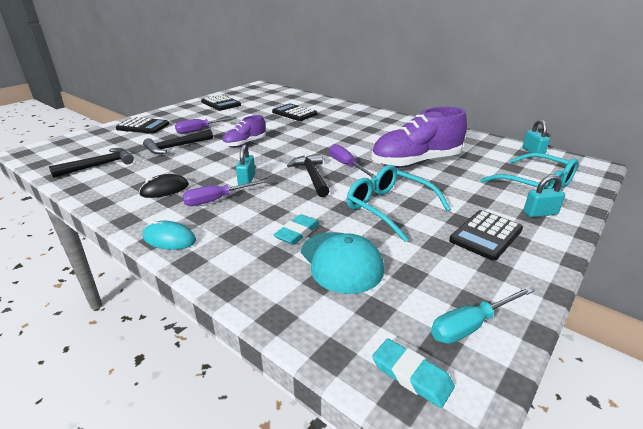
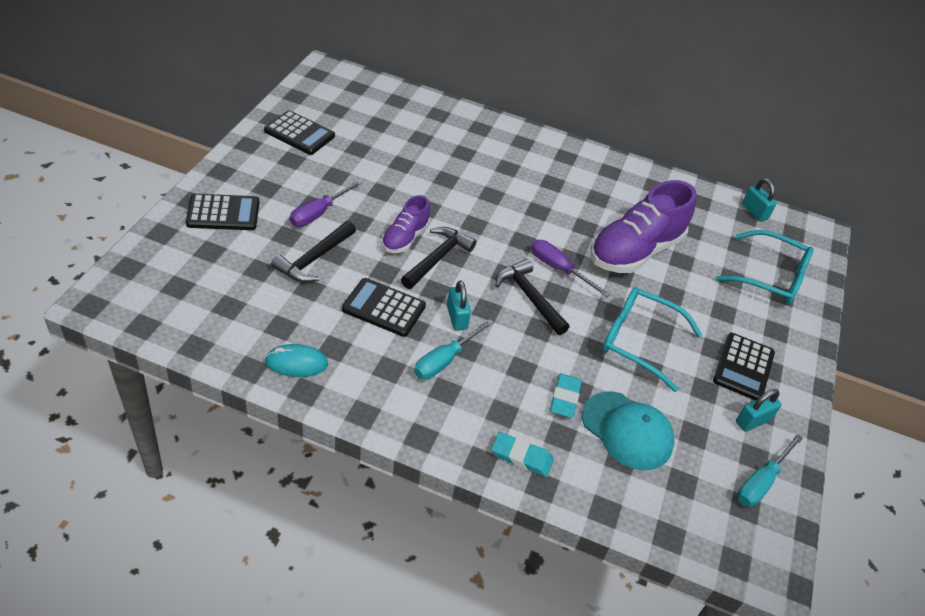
camera: 25 degrees left, 15 degrees up
(99, 165) = (238, 317): black hammer -> black hammer (437, 258)
(164, 189) = (368, 352): black mouse -> none
(169, 239) = (437, 434): turquoise mouse -> turquoise mouse (296, 363)
(217, 200) = (445, 360): purple screwdriver -> turquoise screwdriver
(294, 113) = (429, 151): black calculator -> black calculator (384, 308)
(411, 375) = (734, 540): turquoise eraser -> turquoise eraser (521, 457)
(540, 213) = (783, 324): turquoise padlock -> turquoise padlock (753, 421)

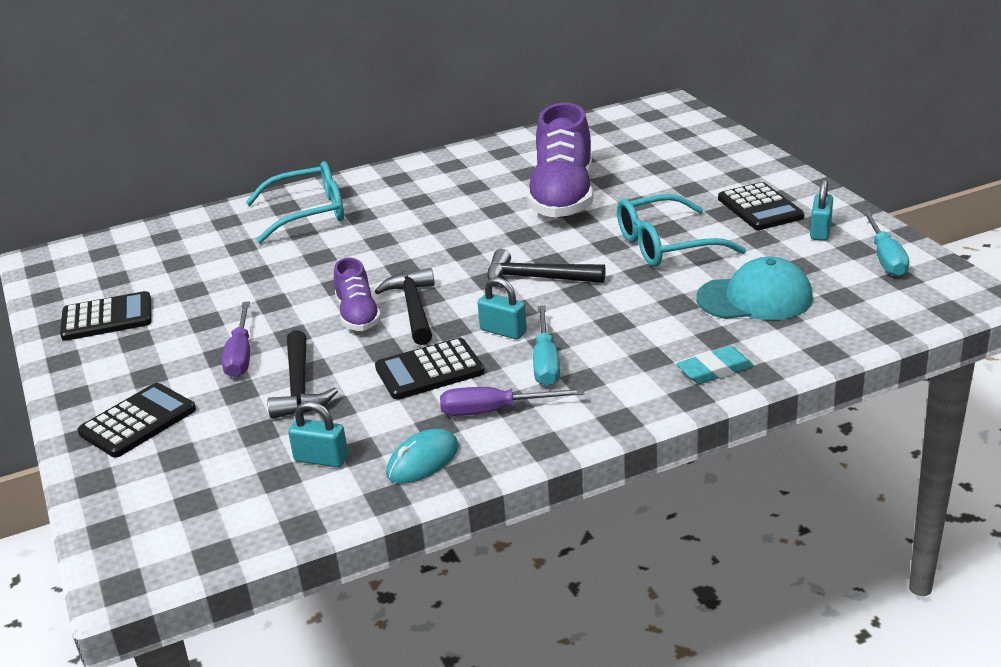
camera: 35 degrees left, 15 degrees down
(559, 269) = (526, 246): purple screwdriver -> purple screwdriver (494, 411)
(565, 398) = (678, 314): turquoise eraser -> none
(754, 212) = (604, 120): turquoise padlock -> turquoise padlock (321, 459)
(771, 278) = (685, 148): turquoise glasses -> turquoise glasses (309, 213)

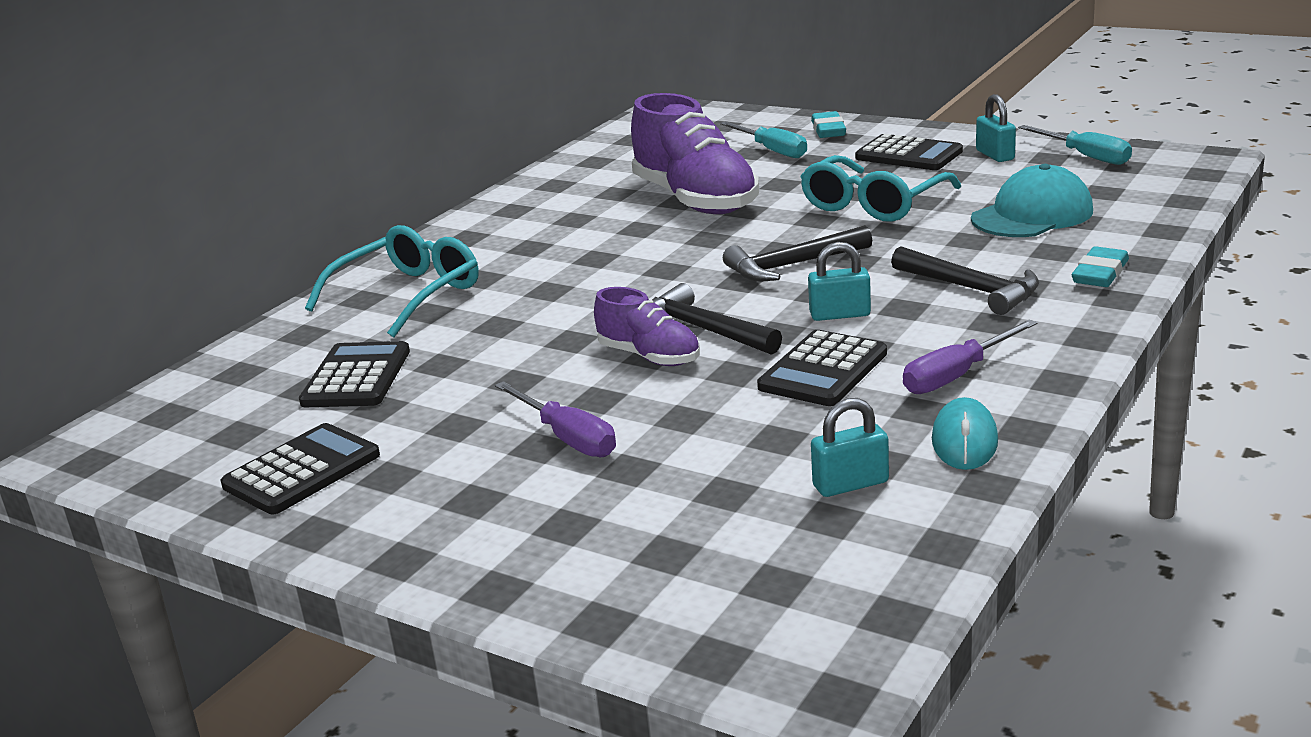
camera: 35 degrees left, 5 degrees down
(138, 421) = (547, 545): black calculator -> black calculator (356, 377)
(299, 386) = (698, 436): black hammer -> black hammer (971, 289)
(546, 362) = (932, 322): turquoise screwdriver -> turquoise screwdriver (772, 150)
(742, 163) = (828, 130): none -> turquoise eraser

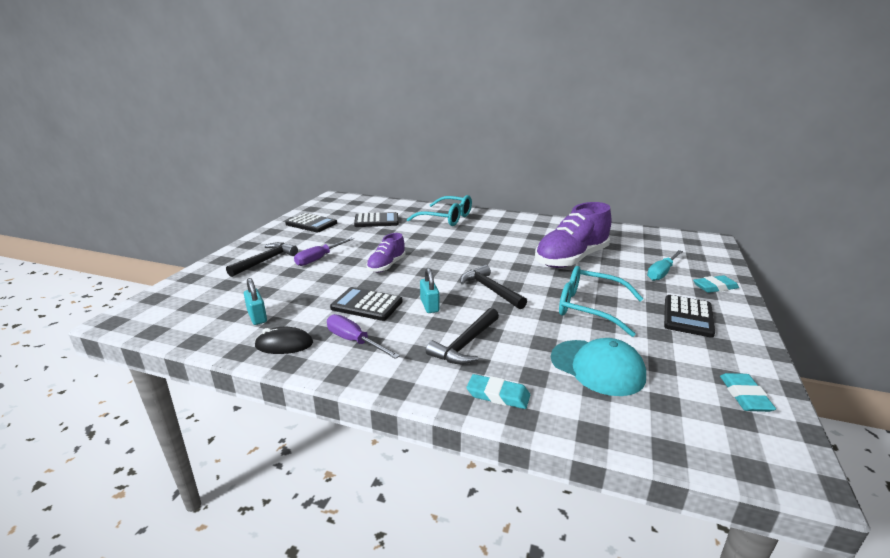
camera: 75 degrees right, 0 degrees up
(703, 330) = (413, 274): black hammer -> black hammer (265, 261)
(964, 441) = (284, 344): turquoise mouse -> black mouse
(995, 155) = (713, 351): turquoise padlock -> none
(1085, 156) = (744, 396): turquoise screwdriver -> turquoise eraser

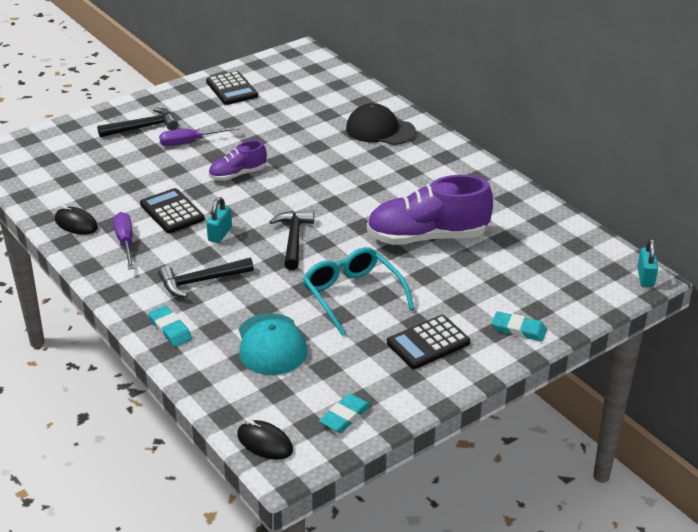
camera: 35 degrees right, 10 degrees up
(257, 317) = (81, 190): turquoise padlock -> turquoise padlock (645, 277)
(376, 221) = (301, 107): black calculator -> none
(447, 218) = (380, 130): turquoise glasses -> black cap
(662, 273) = (494, 292): turquoise screwdriver -> none
(741, 457) = (265, 443): none -> black mouse

